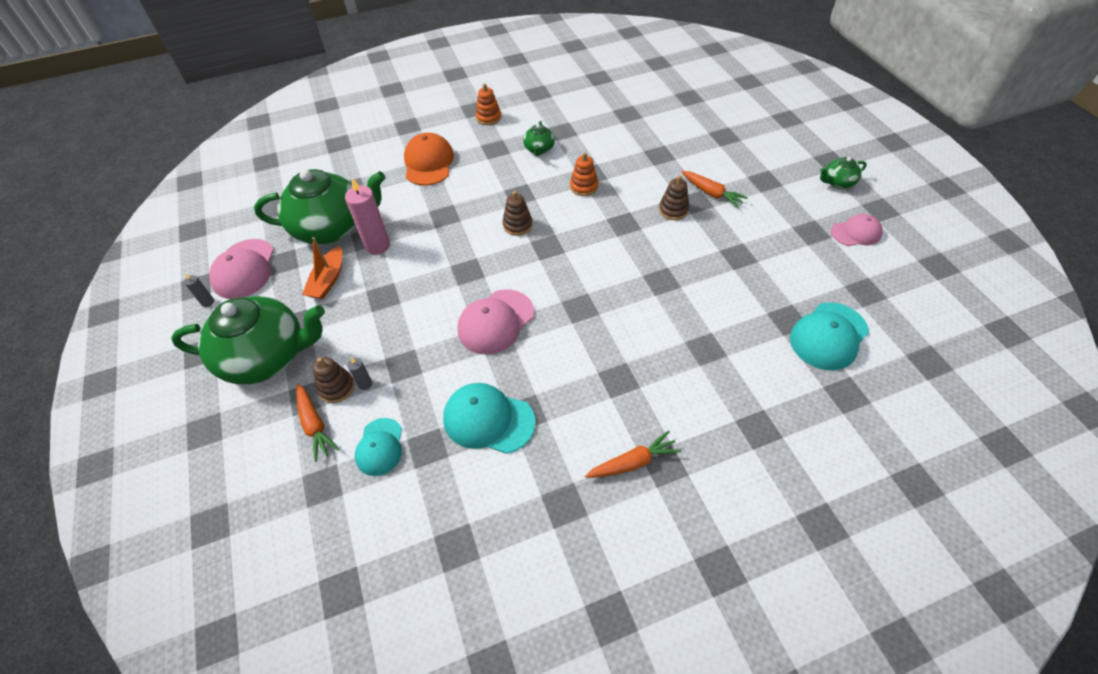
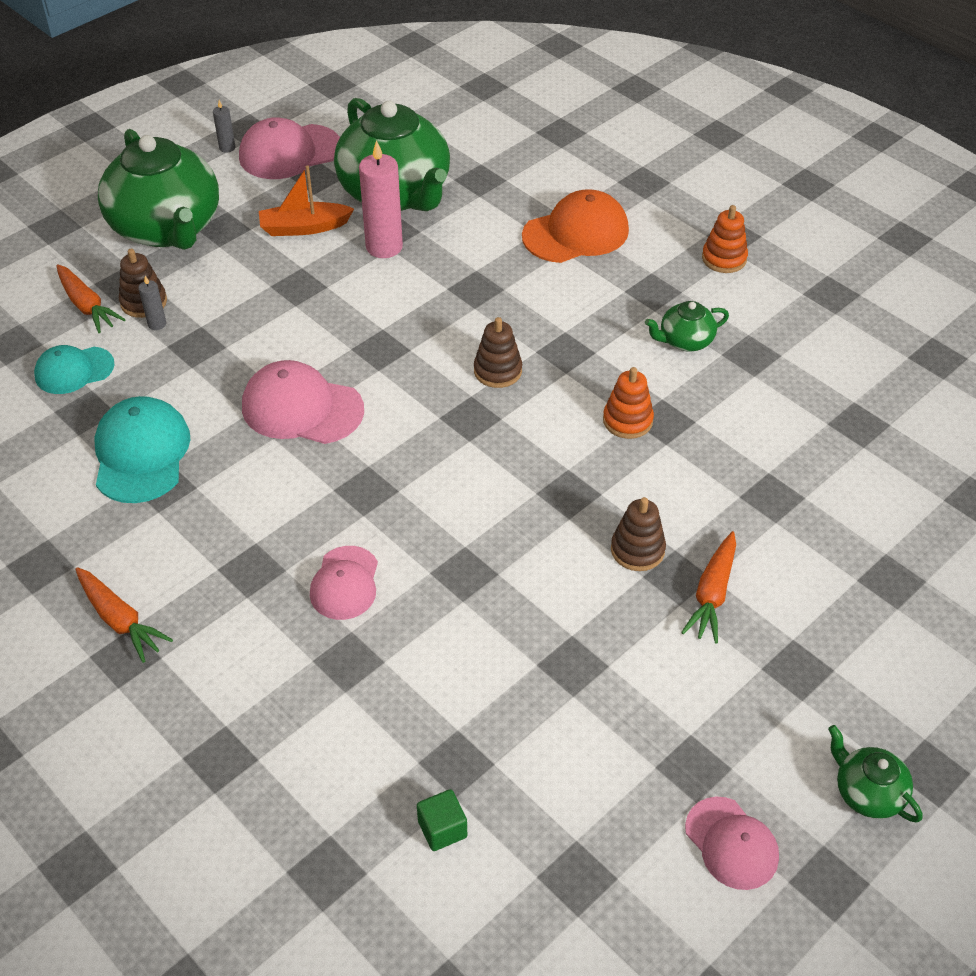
camera: 65 degrees right, 5 degrees down
(314, 425) = (87, 306): orange carrot -> orange carrot turned 75 degrees counterclockwise
(648, 336) = (345, 583): none -> pink cap
(828, 336) = (442, 829): turquoise cap -> green cube

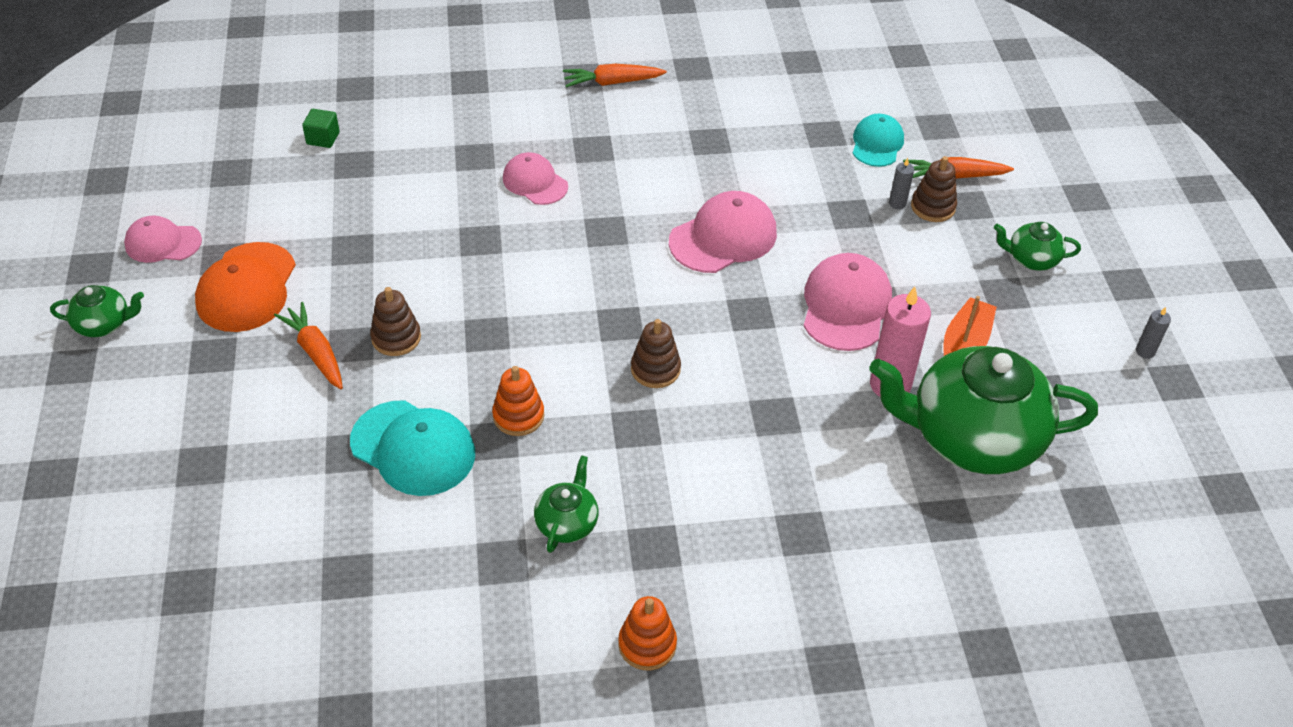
camera: 125 degrees right, 0 degrees up
(141, 453) = (753, 143): turquoise cap -> turquoise cap (413, 448)
(167, 228) = (1031, 259): green teapot -> green teapot, size x0.44
(289, 152) = (1105, 393): pink cap -> pink cap (846, 306)
(576, 233) = (793, 543): orange cap -> orange cap (246, 288)

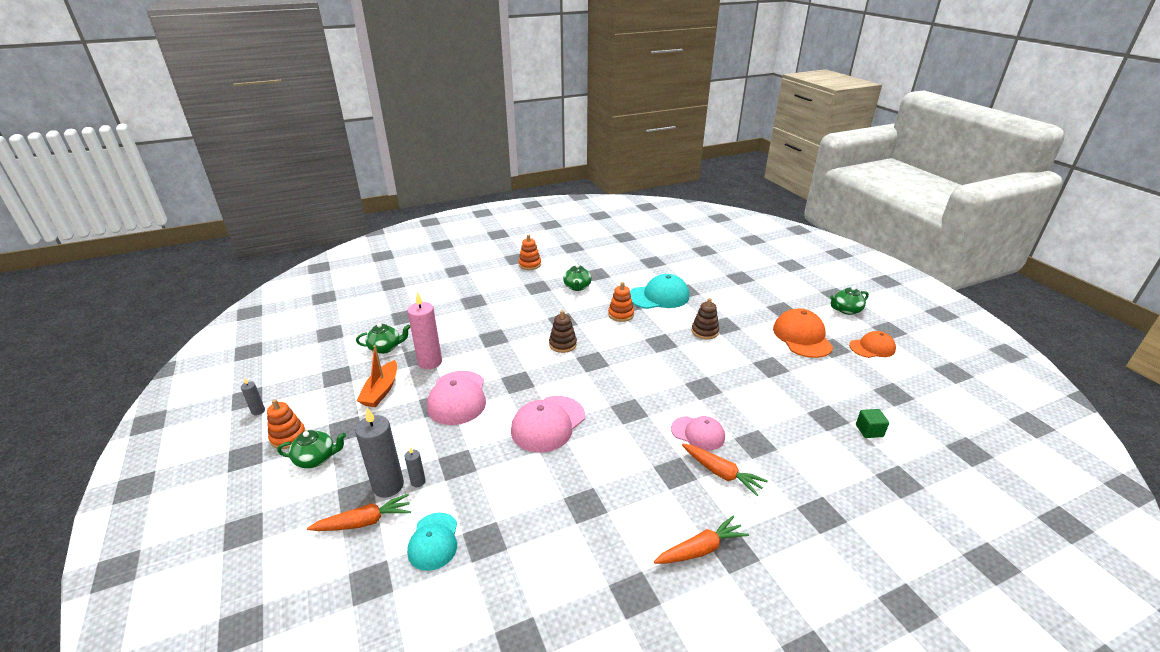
camera: 165 degrees right, 15 degrees down
(163, 243) = (872, 347): pink cap -> orange cap
(316, 352) = (736, 319): orange carrot -> orange carrot (721, 473)
(413, 448) = (659, 296): turquoise cap -> turquoise cap turned 150 degrees clockwise
(933, 207) = (388, 485): brown stacking toy -> grey candle
(972, 438) = (385, 348): green teapot -> green teapot, size x0.44
(1081, 298) = (288, 437): none -> orange stacking toy

